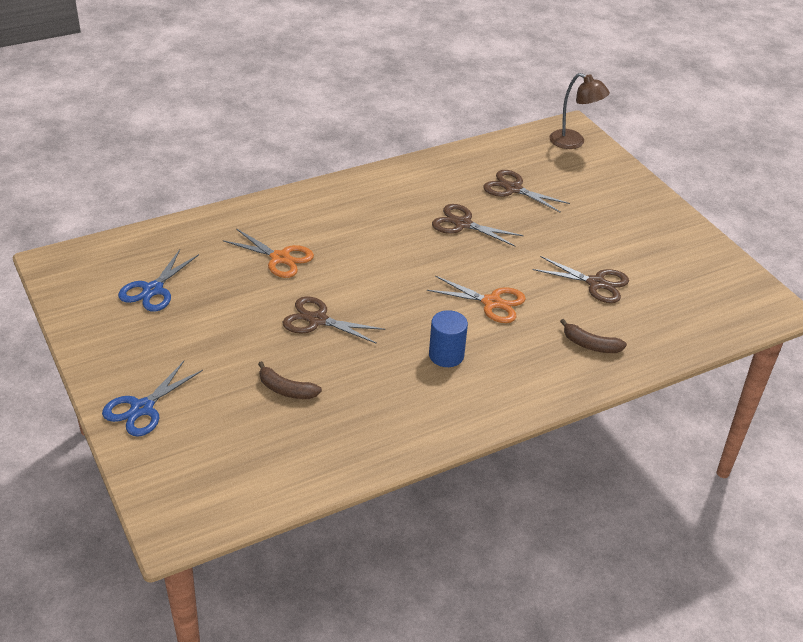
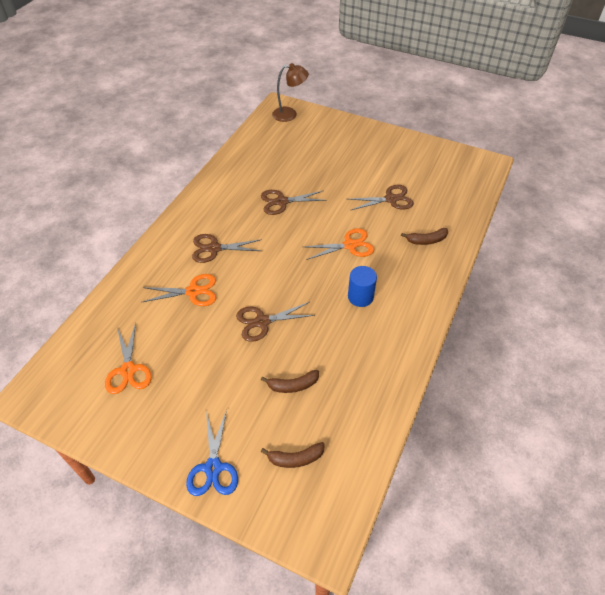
camera: 35 degrees left, 10 degrees up
(153, 290) = (128, 370): blue scissors -> orange scissors
(221, 448) = (295, 458): none -> brown banana
(513, 189) = (287, 162): brown scissors -> brown scissors (214, 248)

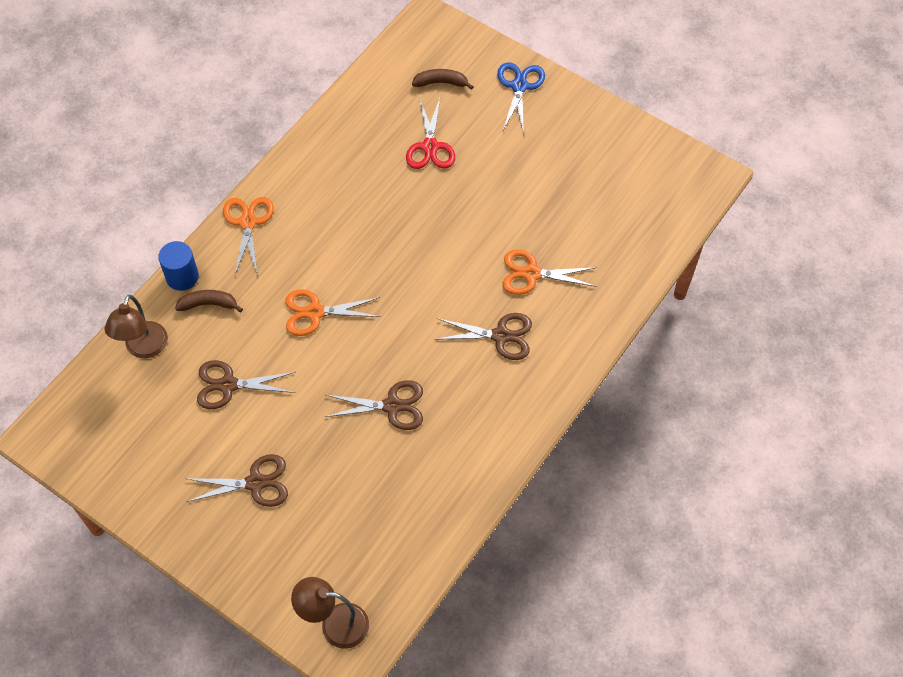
camera: 170 degrees left, 10 degrees up
(128, 370) = (606, 188): orange scissors -> orange scissors (248, 222)
(262, 322) = (451, 221): brown scissors -> brown scissors (255, 483)
(293, 385) = (430, 147): brown banana -> red scissors
(360, 297) = (326, 235): blue cylinder -> blue cylinder (182, 277)
(455, 210) = (144, 348): none -> brown lamp

